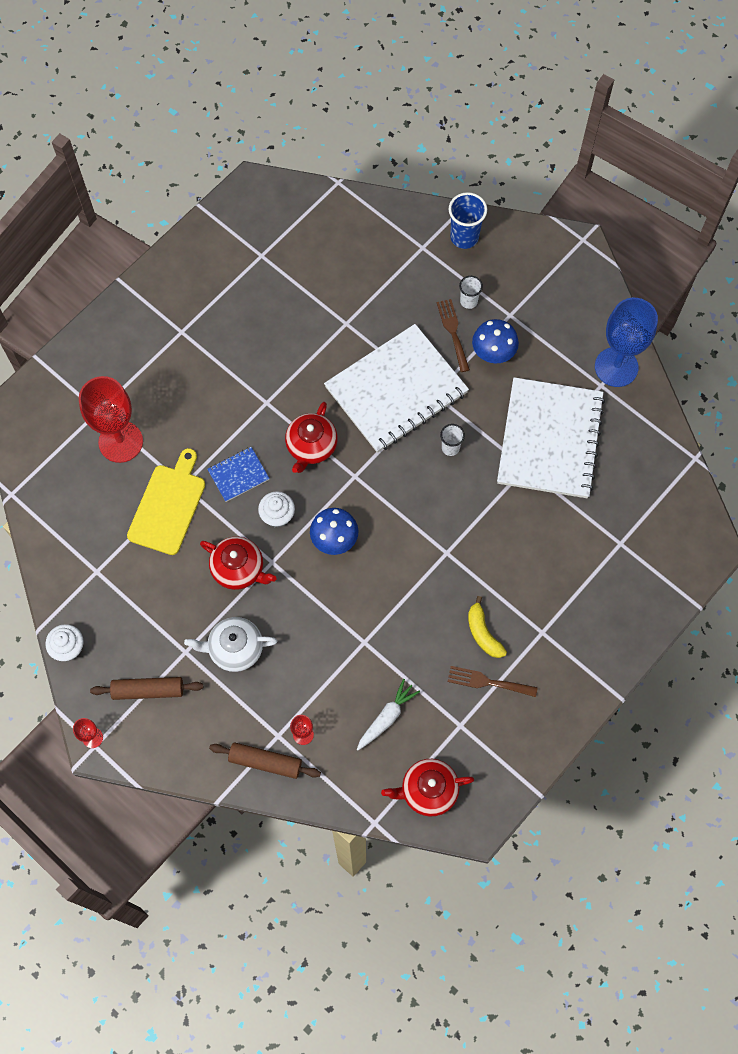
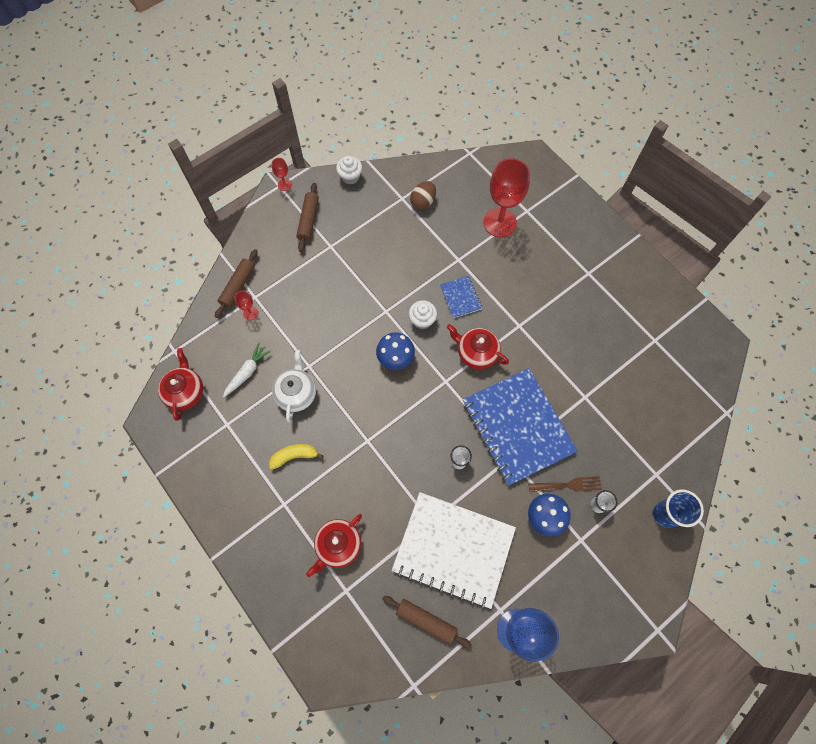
camera: 100 degrees right, 0 degrees up
(99, 543) = (423, 202): none -> brown egg
(168, 506) = (443, 248): yellow cutting board -> none
(235, 649) = (325, 277): white teapot -> white teapot (296, 393)
(239, 569) = (385, 288): red teapot -> red teapot (338, 545)
(387, 717) = (247, 372): white carrot -> white carrot turned 105 degrees counterclockwise
(396, 390) = (517, 427): white notebook -> blue notebook
(487, 682) = (254, 451): brown fork -> none
(630, 456) = (426, 621): none -> brown rolling pin

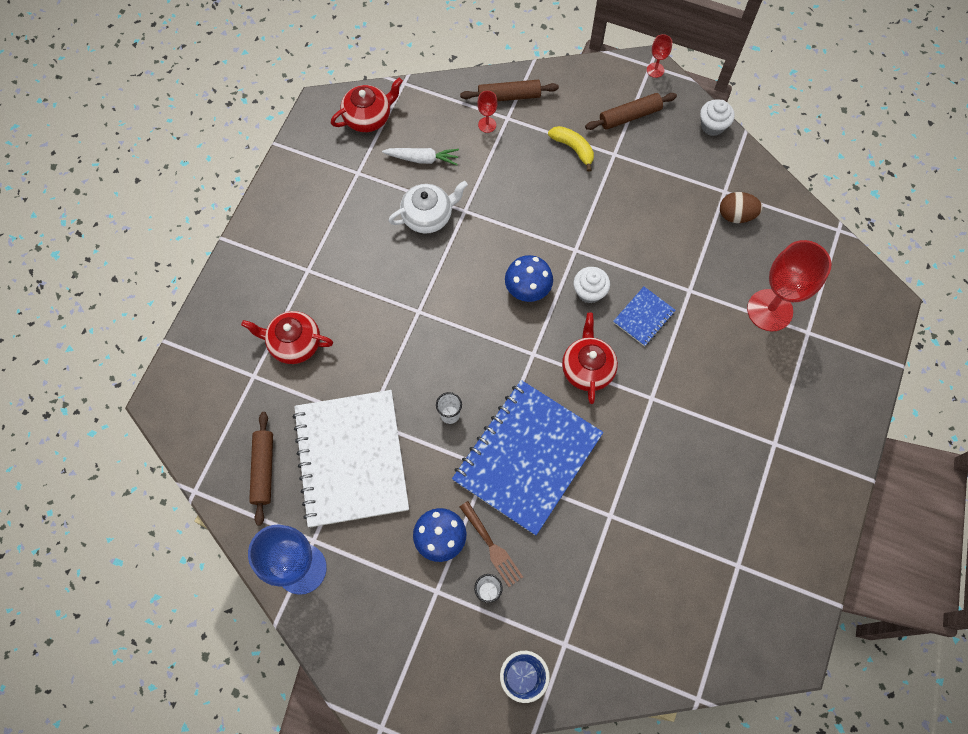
camera: 60 degrees right, 0 degrees up
(294, 456) = (361, 252): yellow banana -> yellow banana (573, 148)

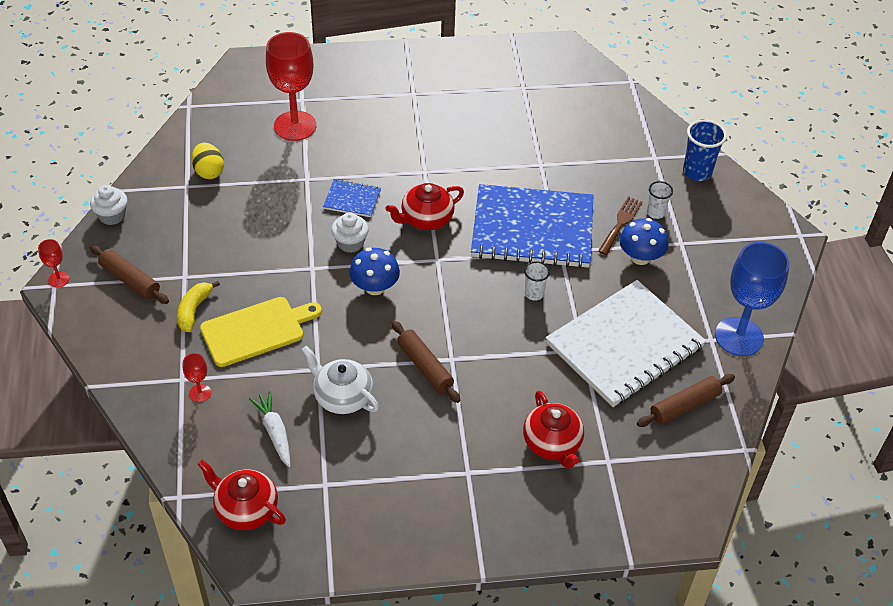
camera: 120 degrees left, 20 degrees down
(509, 96) = (151, 389): brown rolling pin -> brown rolling pin (425, 367)
(528, 183) = (256, 330): none -> yellow cutting board
(736, 215) = (209, 171): brown egg -> yellow egg

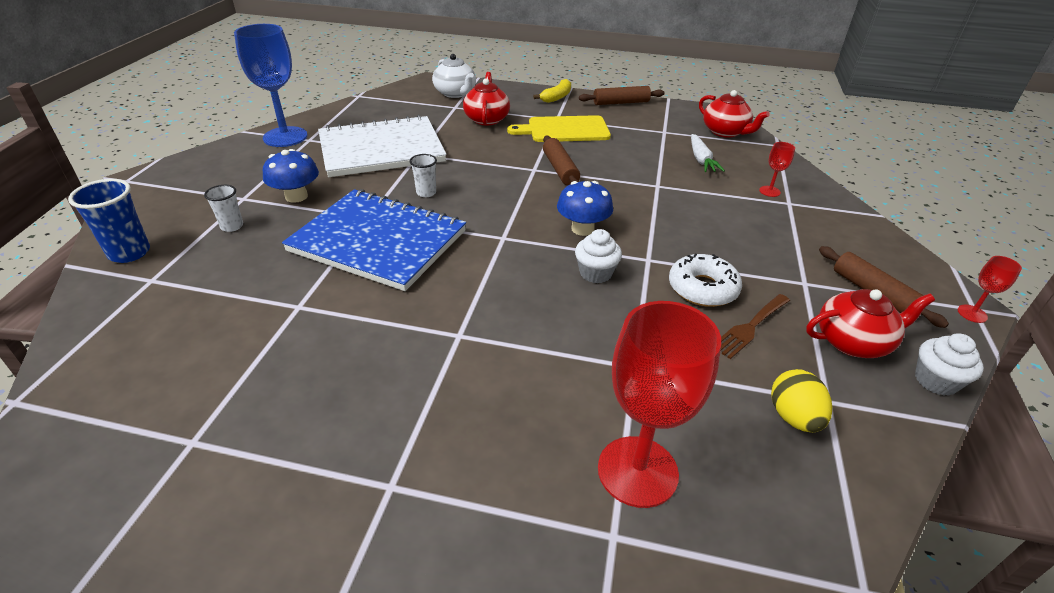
camera: 160 degrees left, 10 degrees down
(194, 310) = (786, 250): yellow banana -> yellow banana (556, 97)
(256, 330) = (715, 221): yellow cutting board -> yellow cutting board (564, 130)
(266, 250) = (702, 288): none -> white donut
(342, 397) = (639, 167): white teapot -> white teapot (455, 93)
(352, 199) = (576, 321): blue notebook -> none
(426, 219) = (492, 277): red teapot -> red teapot (853, 342)
(620, 223) = (280, 226): brown fork -> brown fork (749, 327)
(684, 406) = (374, 116): brown rolling pin -> brown rolling pin (621, 103)

